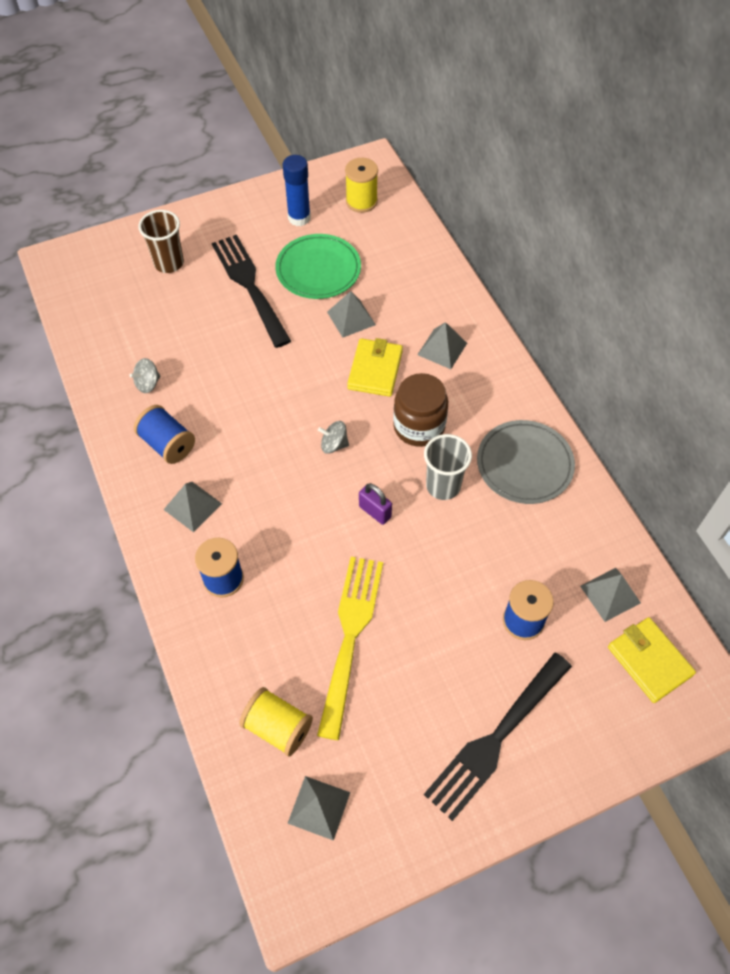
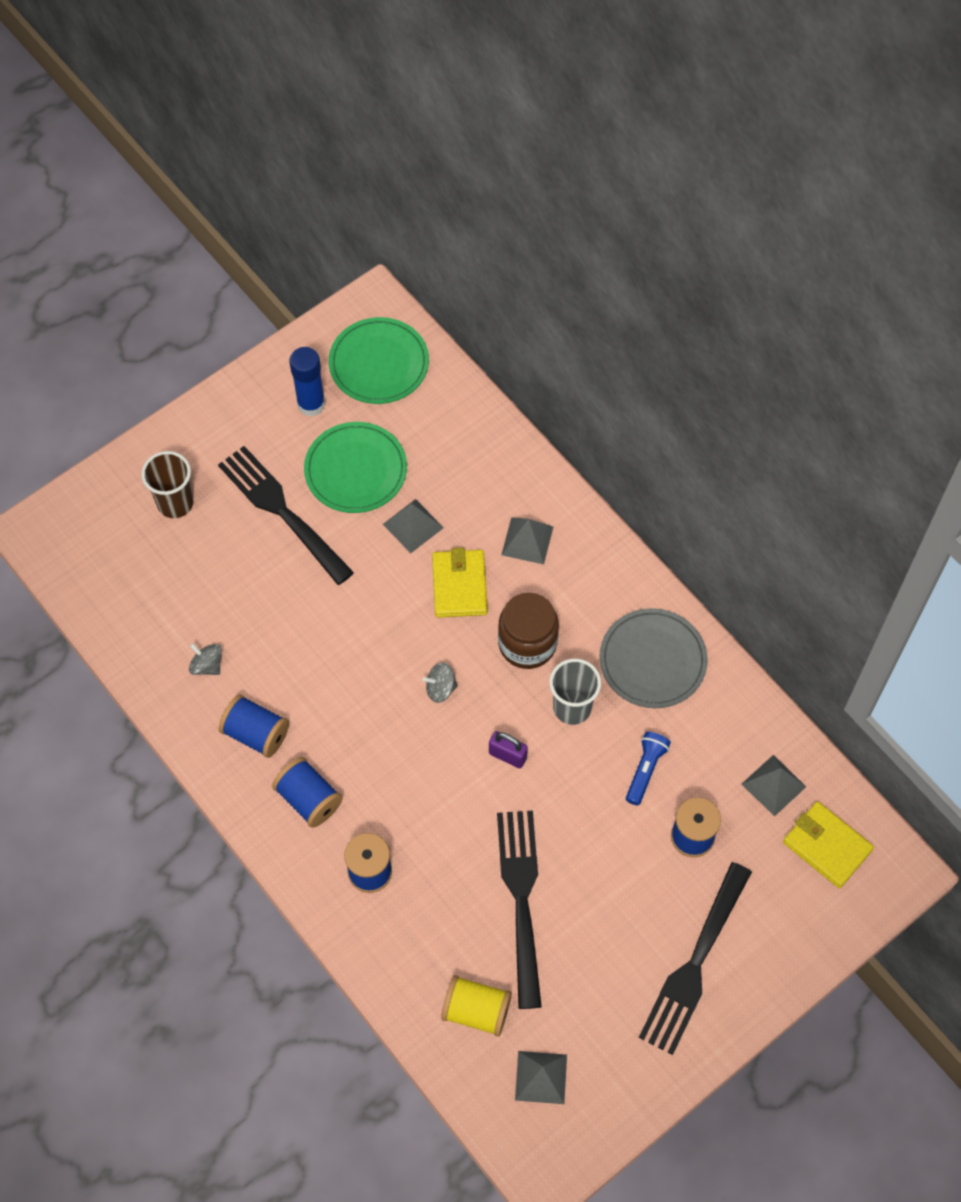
camera: 15 degrees left, 5 degrees up
(148, 383) = (207, 665): grey spinning top -> grey spinning top turned 90 degrees clockwise
(192, 506) = (309, 799): grey pyramid -> blue spool
(350, 638) = (522, 900): yellow fork -> black fork
(361, 201) = (379, 363): yellow spool -> green plate
(494, 553) = (645, 770): none -> blue flashlight

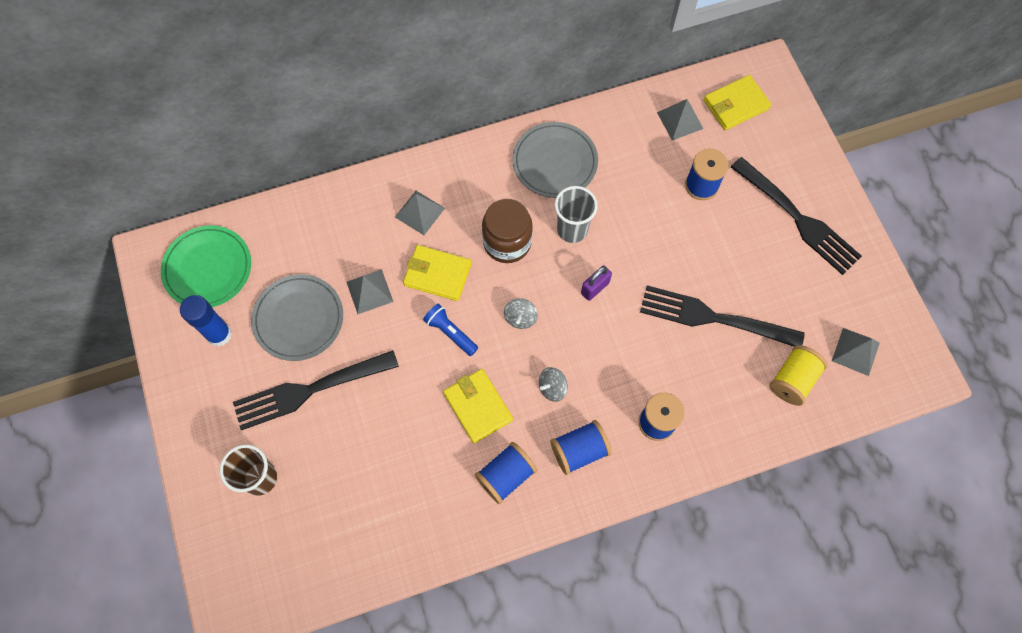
camera: 70 degrees left, 5 degrees up
(207, 665) = (427, 498): grey spinning top -> grey spinning top (552, 388)
(322, 680) = (478, 406): none -> yellow wallet
(355, 470) = (298, 319): green plate -> grey plate
(645, 770) = (640, 198): blue flashlight -> blue flashlight (450, 333)

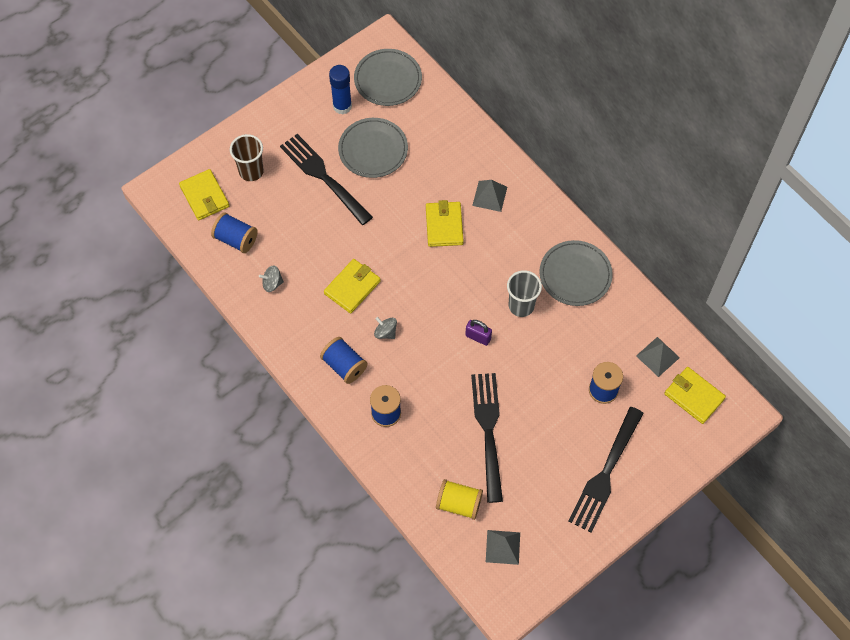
camera: 70 degrees right, 5 degrees down
(208, 268) = (388, 79): green plate -> grey plate
(270, 552) = (204, 196): none -> yellow wallet
(369, 291) = (412, 186): grey pyramid -> none
(450, 333) = (401, 250): blue flashlight -> none
(506, 475) = (308, 323): blue spool -> blue spool (236, 239)
(507, 242) = (490, 264): brown jar -> none
(520, 318) = (432, 293): grey spinning top -> grey spinning top (272, 283)

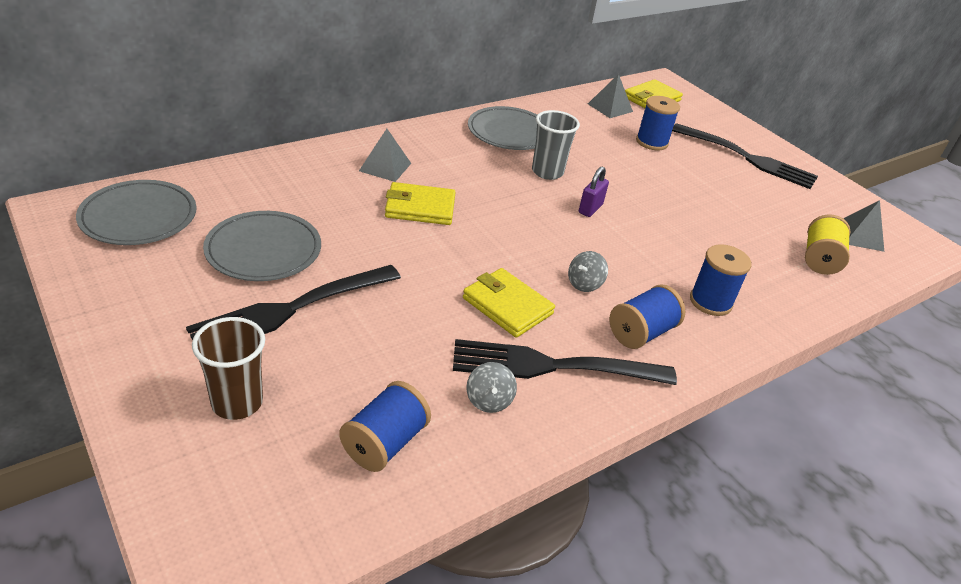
camera: 90 degrees left, 25 degrees down
(204, 196) = (266, 486): yellow wallet -> none
(342, 106) = (159, 269): blue glue stick -> none
(488, 432) = (718, 222): black fork -> black fork (555, 366)

